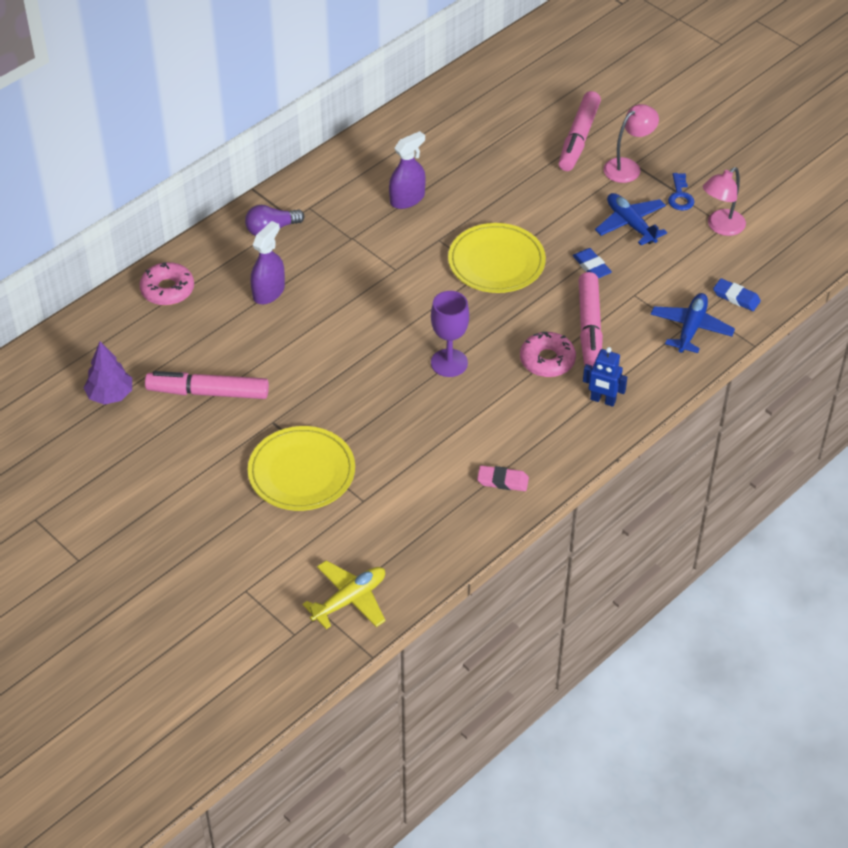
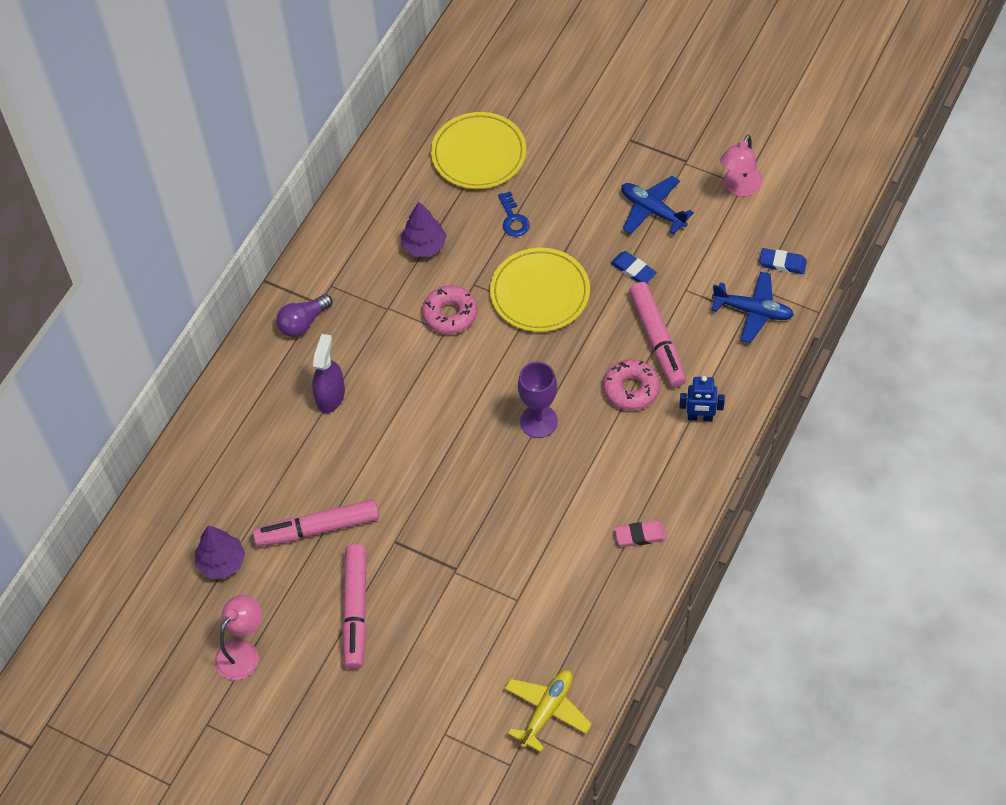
camera: 15 degrees left, 10 degrees up
(167, 290) = (228, 424): pink donut -> pink donut (450, 314)
(301, 472) = (445, 588): yellow plate -> yellow plate (478, 154)
(407, 199) = (424, 246): purple spray bottle -> purple tree
(578, 138) = (565, 125): pink marker -> pink marker (355, 610)
(628, 167) = (625, 145): pink lamp -> pink lamp (243, 652)
(680, 196) = (687, 163): blue key -> blue key (513, 219)
(691, 328) = (753, 311): blue plane -> blue plane turned 105 degrees clockwise

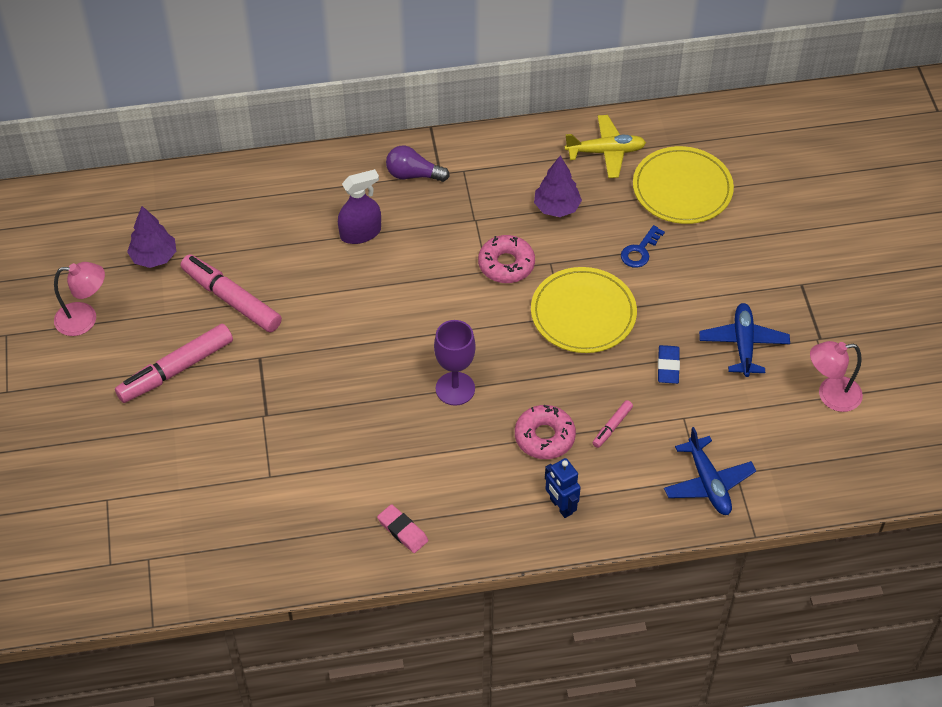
camera: 50 degrees right, 5 degrees down
(547, 711) = (179, 561): yellow plane -> yellow plane (605, 152)
(657, 340) = (612, 427): pink marker -> pink marker, size x0.47
(782, 263) = (781, 476): blue eraser -> none

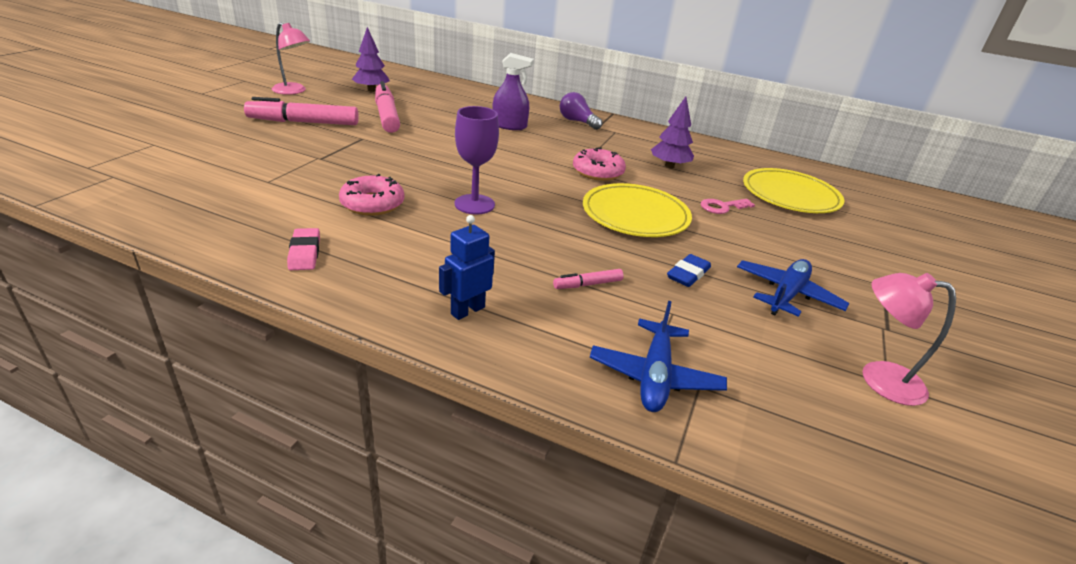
camera: 30 degrees right, 20 degrees down
(544, 437) = (513, 261): pink donut -> pink donut (372, 204)
(560, 506) = (467, 310): blue robot -> blue robot turned 45 degrees clockwise
(605, 152) = (736, 160): yellow plane -> none
(640, 251) = (722, 207): blue key -> pink key

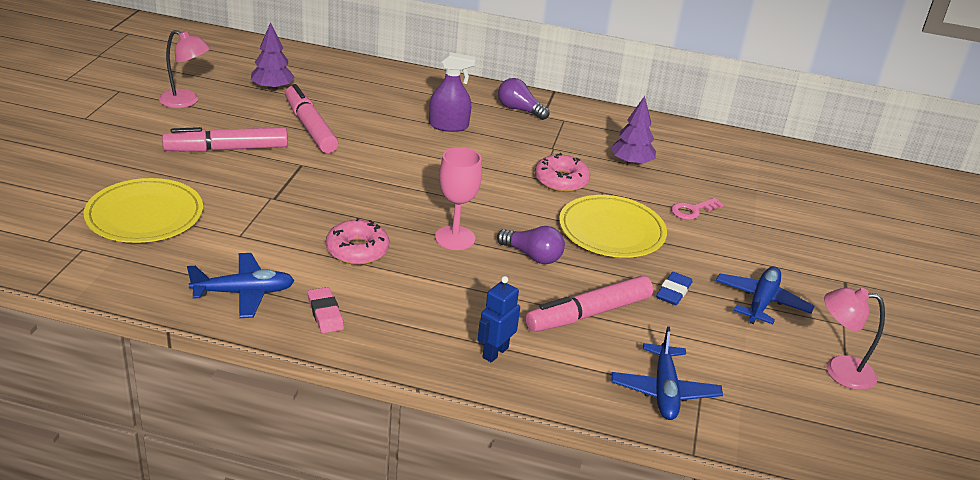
camera: 10 degrees left, 0 degrees up
(235, 226) = (244, 293): none -> blue plane
(474, 204) = (455, 238): purple goblet -> pink goblet
(546, 227) = (532, 256): none -> purple light bulb
(588, 284) = (588, 314): pink marker -> pink marker, size x2.14
(790, 195) = (756, 187): yellow plate -> yellow plate (145, 215)

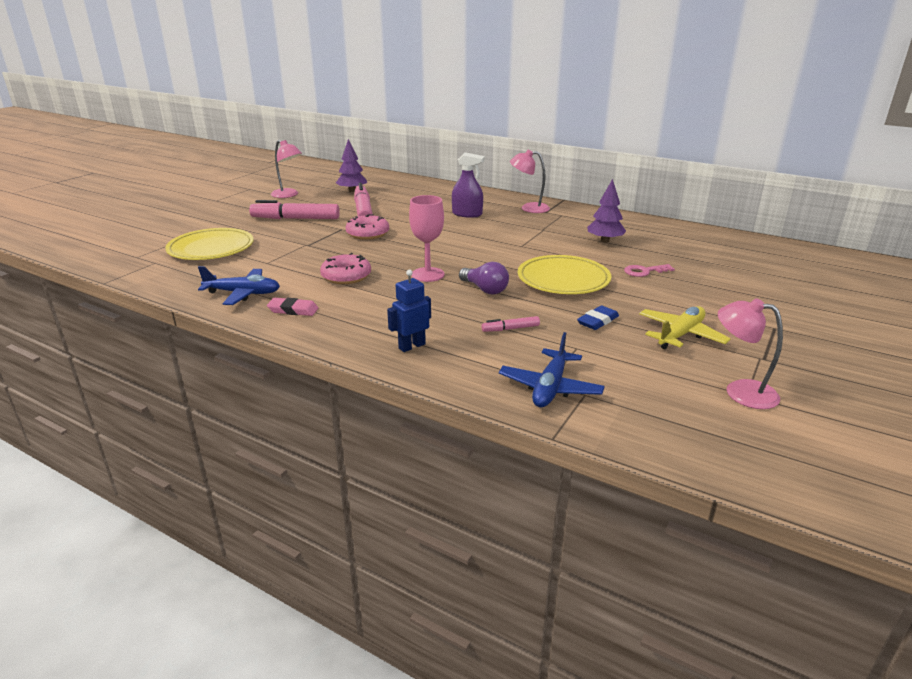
camera: 20 degrees right, 5 degrees down
(325, 313) = (293, 310): pink eraser -> pink eraser turned 75 degrees counterclockwise
(519, 110) = (529, 208): purple light bulb -> pink lamp
(561, 180) = (538, 247): pink donut -> pink donut (367, 233)
(588, 314) = (510, 329): pink marker -> pink marker, size x0.47
(761, 302) = (680, 335): blue plane -> yellow plane

